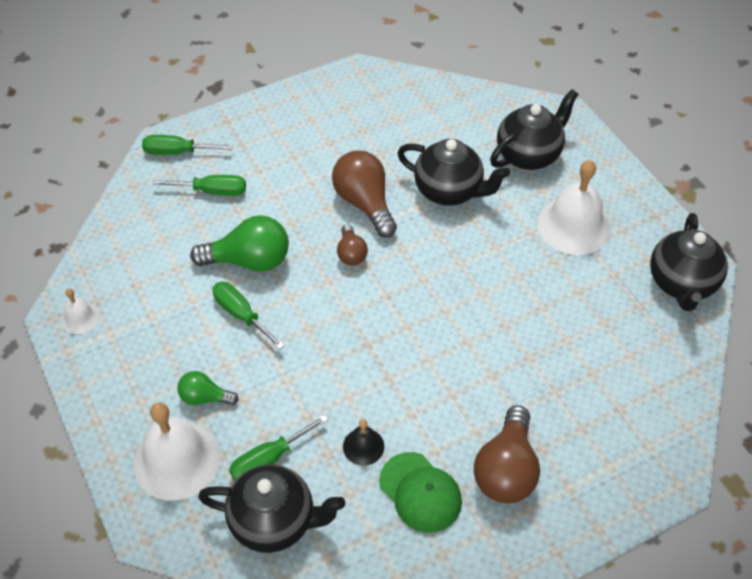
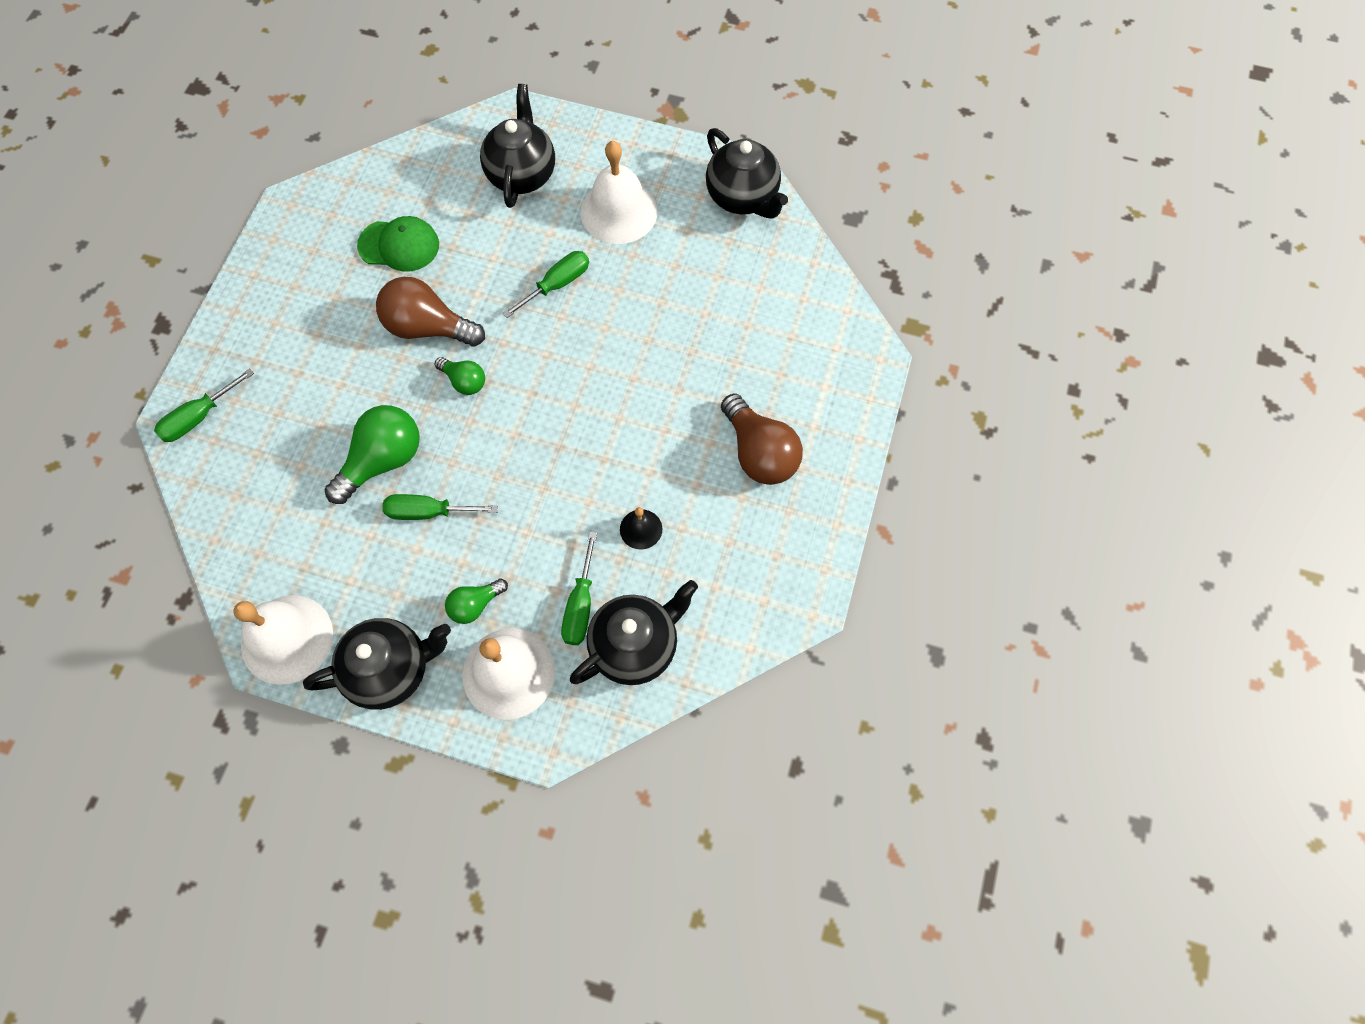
camera: 45 degrees left, 15 degrees up
(80, 318) = (287, 639): white bell -> white bell, size x2.05
(212, 191) = (277, 426): green screwdriver -> green screwdriver (557, 284)
(351, 253) = (464, 381): brown light bulb -> green light bulb
(420, 492) = (717, 525): green cap -> green cap (399, 245)
(449, 191) = (489, 259): black teapot -> black teapot (391, 669)

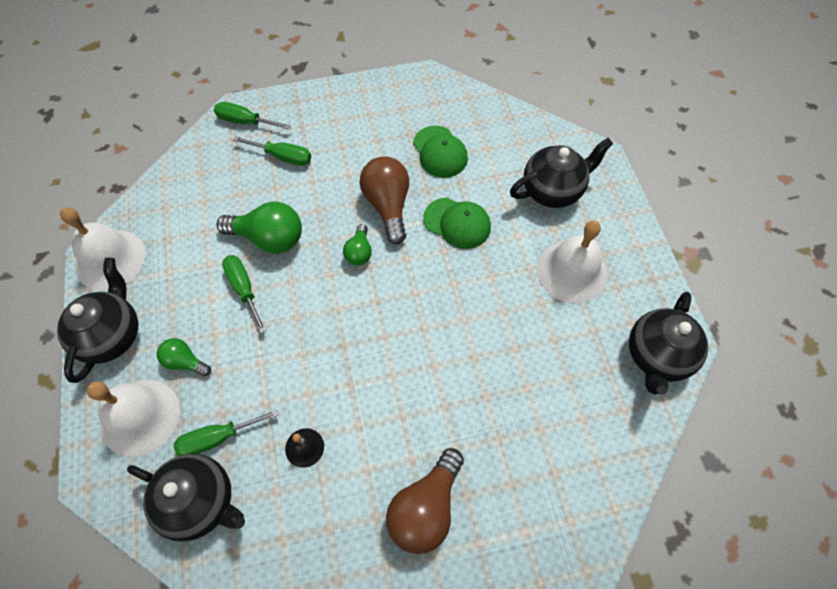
camera: 60 degrees right, 5 degrees down
(391, 669) = (112, 335): black teapot -> black teapot turned 120 degrees counterclockwise
(497, 276) = (457, 223): none -> green cap
(557, 284) = (478, 266): green screwdriver -> green screwdriver (283, 157)

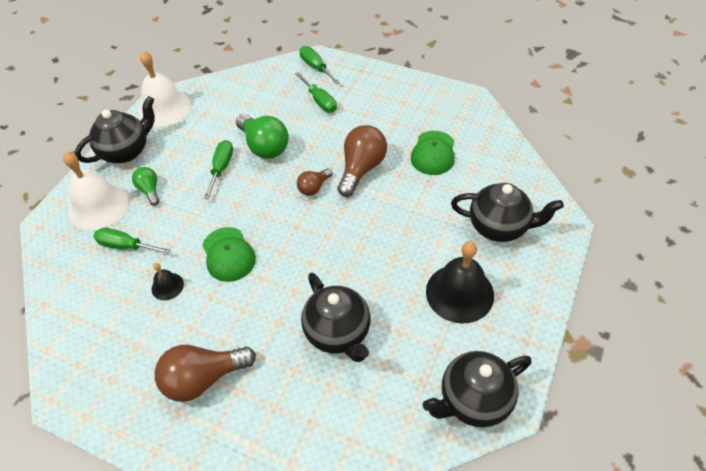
camera: 40 degrees right, 10 degrees down
(201, 501) = (84, 276): black teapot -> black teapot (338, 333)
(359, 252) = (314, 187): green light bulb -> brown light bulb
(457, 223) = (401, 208): green cap -> green cap (228, 254)
(571, 271) = (459, 293): white bell -> black bell

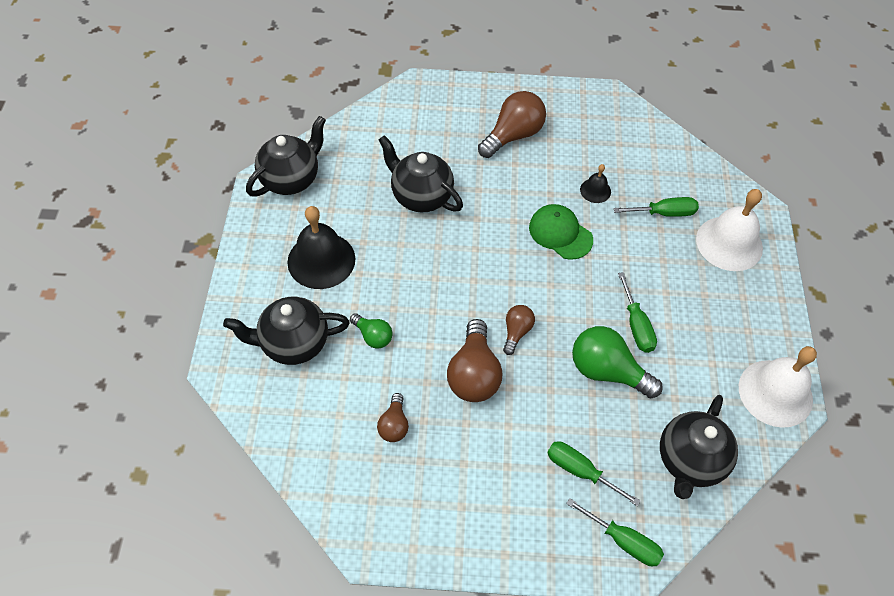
camera: 155 degrees right, 5 degrees up
(126, 151) = (762, 315): black teapot -> black teapot (689, 461)
(150, 190) = (692, 275): green light bulb -> green light bulb (373, 336)
(433, 153) = (394, 425): green cap -> brown light bulb

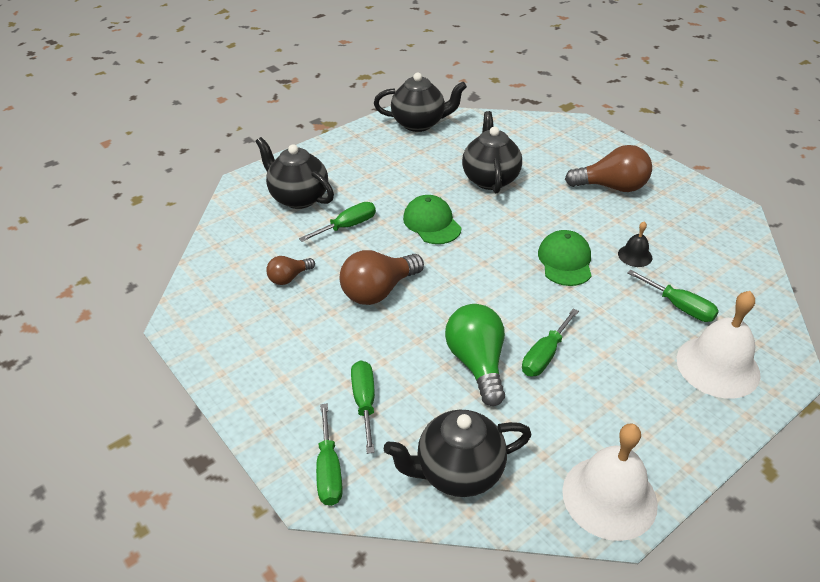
camera: 50 degrees right, 15 degrees down
(321, 260) = (376, 170): black bell -> none
(373, 336) = (347, 226): green light bulb -> green screwdriver
(432, 277) = (432, 223): none -> green cap
(516, 332) = (444, 291): brown light bulb -> none

